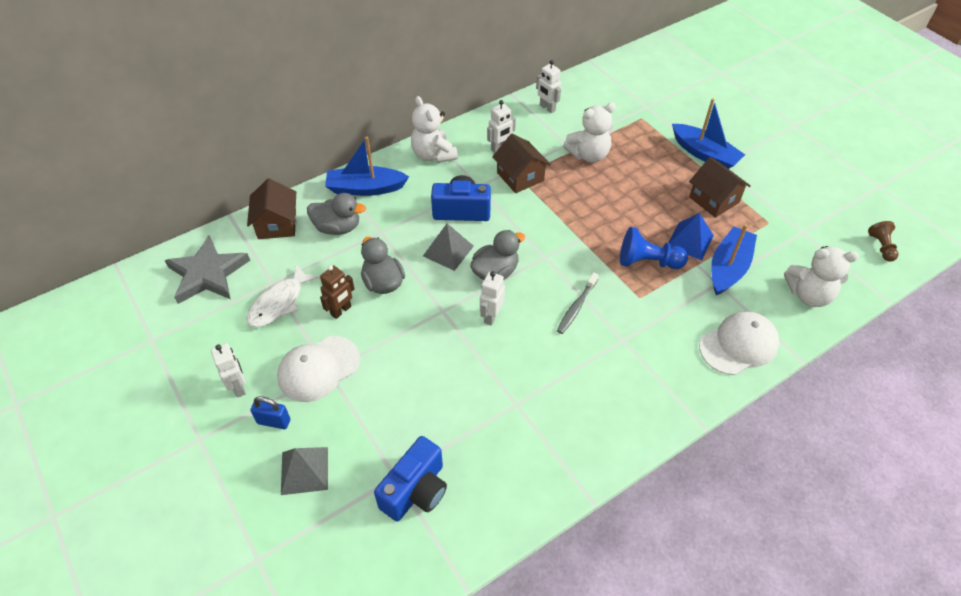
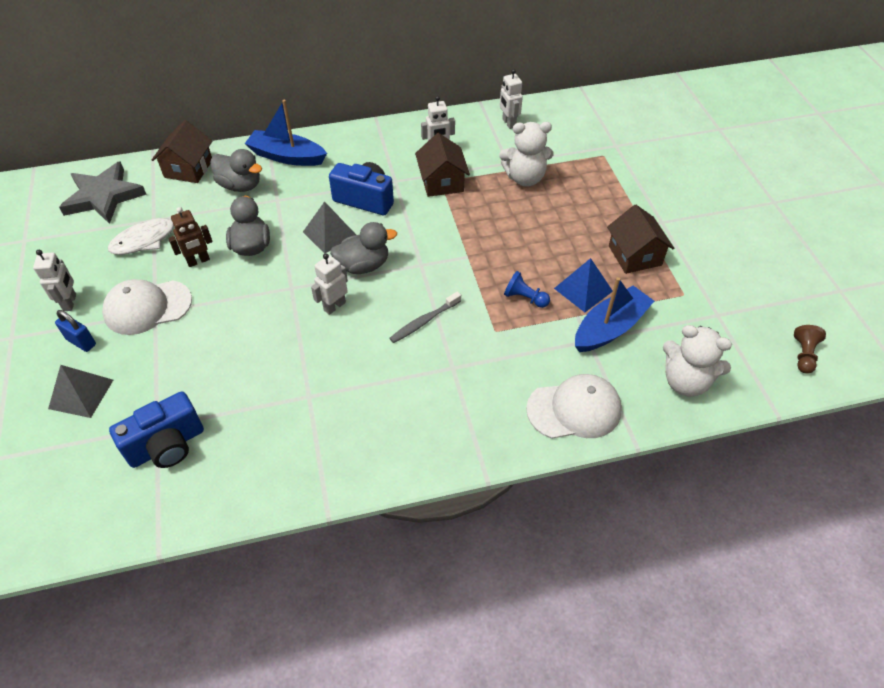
camera: 20 degrees right, 0 degrees up
(433, 155) = (369, 141): white teddy bear -> none
(647, 262) = (525, 298): blue pawn -> blue pawn, size x0.62
(704, 154) = (651, 207): blue boat -> none

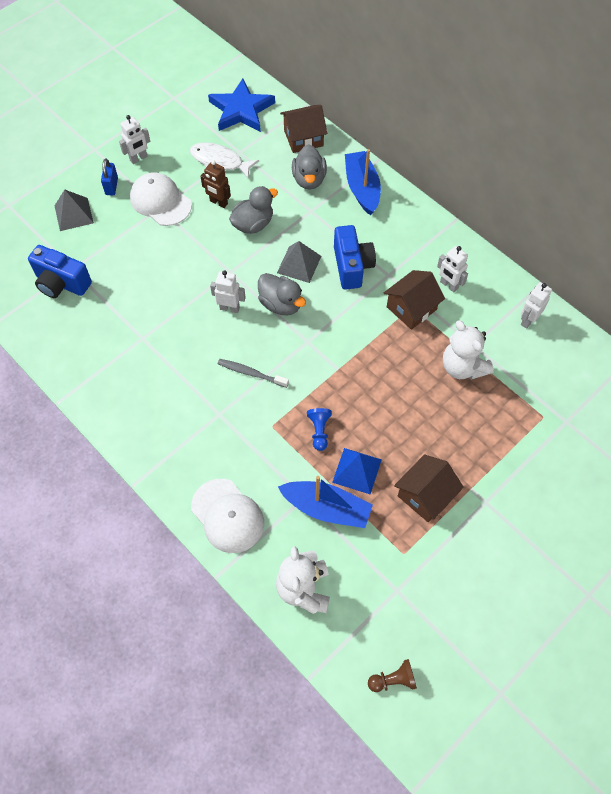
camera: 60 degrees right, 10 degrees up
(103, 196) = (241, 110): grey star -> blue star

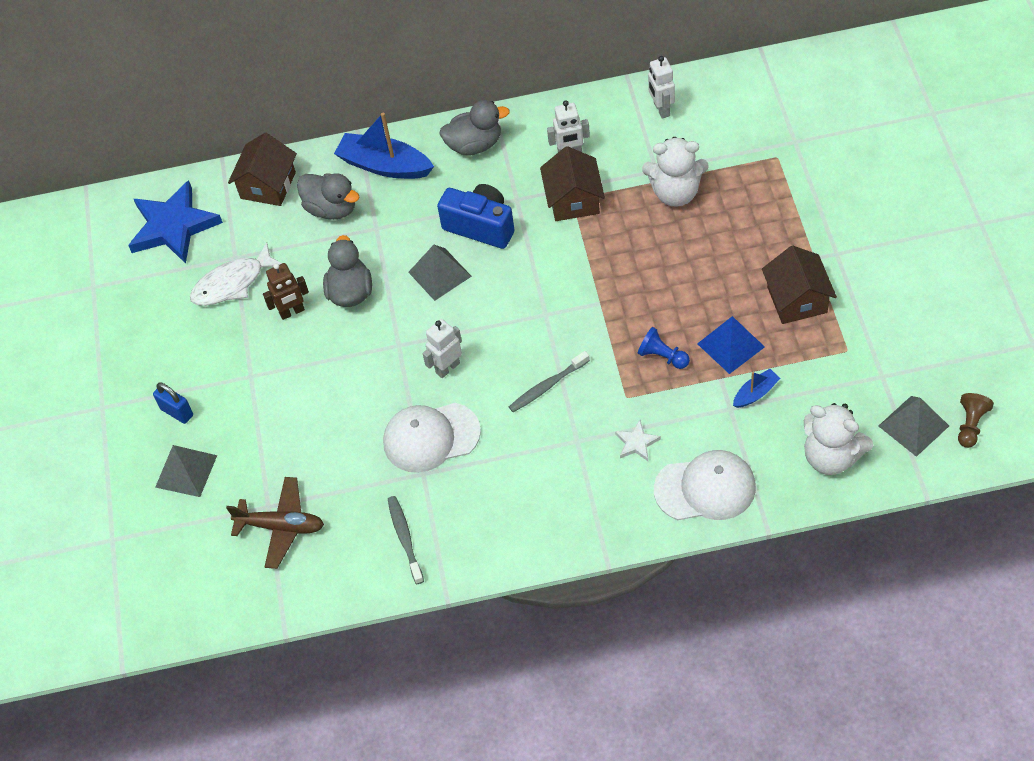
camera: 50 degrees left, 5 degrees down
(61, 283) = (281, 526): blue camera -> brown plane
(89, 354) = (405, 538): none -> grey toothbrush
(138, 158) = (157, 365): white robot -> none
(160, 201) = (242, 370): white cap -> white cap (431, 437)
(239, 452) = (636, 443): none -> white star
(281, 304) = (479, 316): grey duck -> grey duck (474, 145)
(326, 508) = (755, 393): blue boat -> blue boat, size x0.50
(366, 636) = (913, 425): none -> grey pyramid

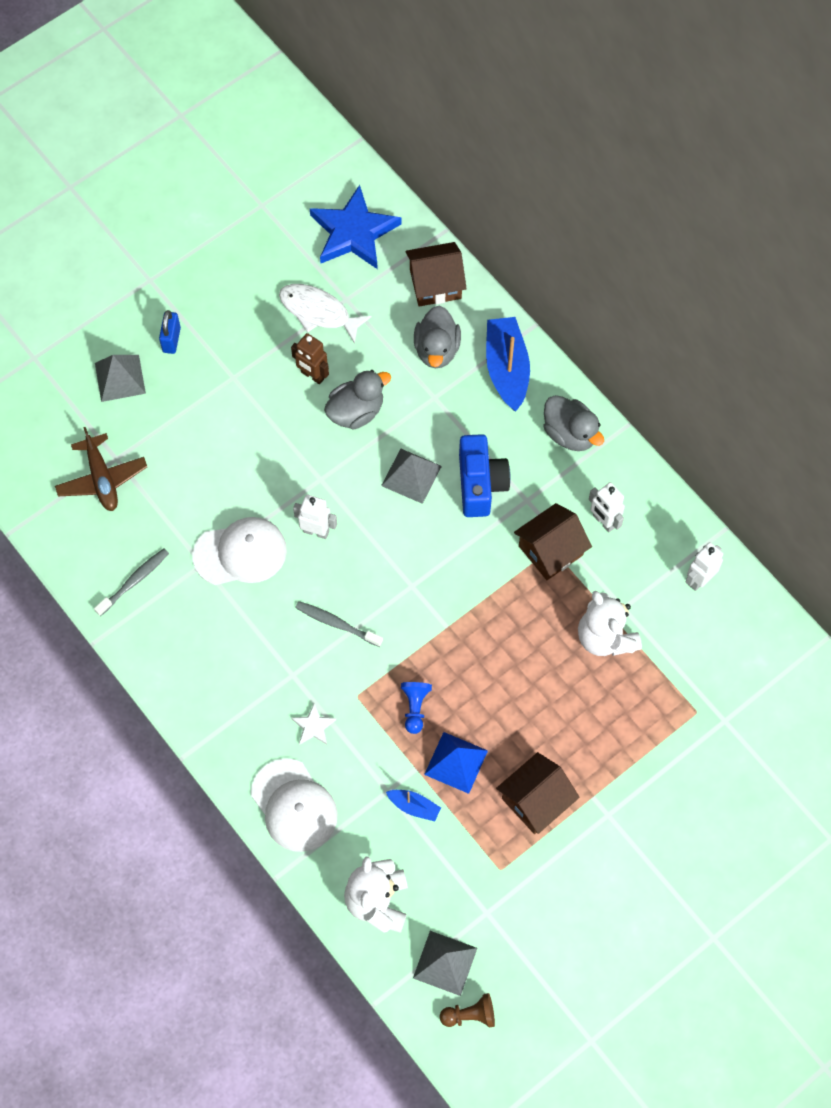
camera: 55 degrees right, 10 degrees up
(431, 437) = (240, 553): white cap -> white cap turned 120 degrees clockwise

